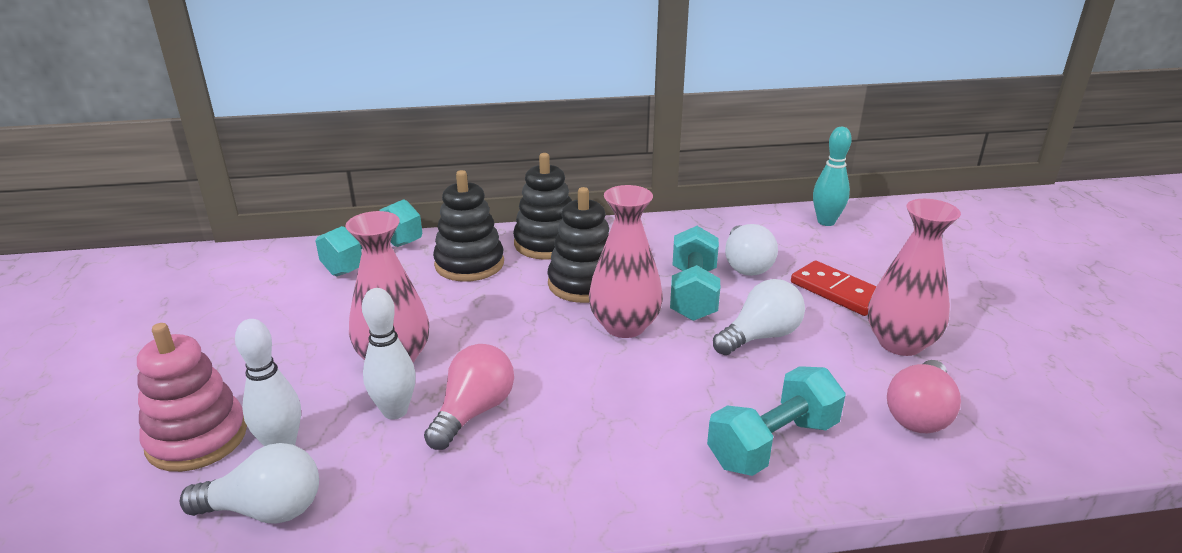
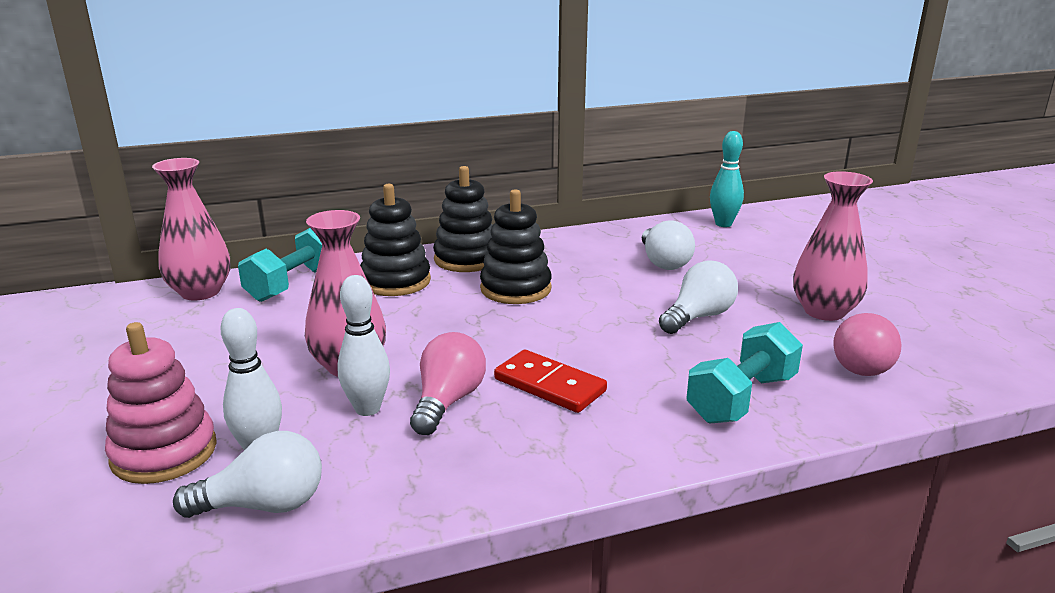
camera: 10 degrees left, 5 degrees down
(624, 326) = (568, 319): pink vase -> pink vase (200, 292)
(693, 293) = (623, 288): turquoise dumbbell -> none
(838, 291) = (754, 276): red domino -> red domino (550, 385)

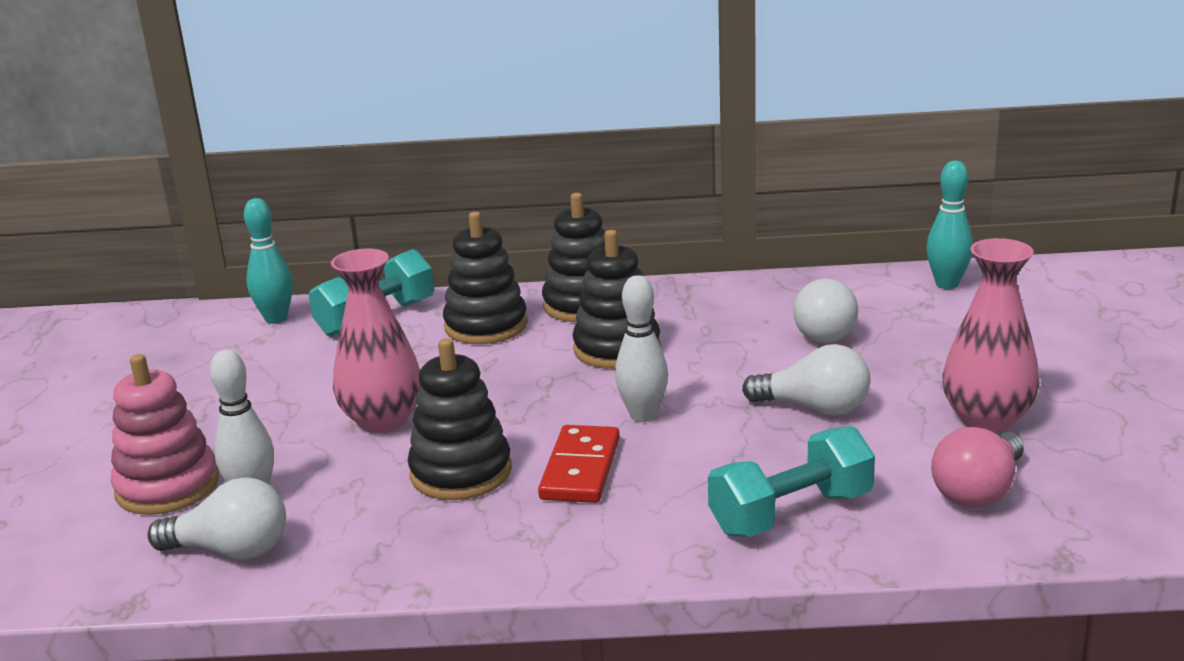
camera: 20 degrees right, 0 degrees up
(200, 292) = (276, 319): pink vase -> turquoise bowling pin
(367, 409) = (376, 469): white bowling pin -> white bowling pin (643, 415)
(447, 401) = (461, 472): pink light bulb -> black stacking toy
(550, 385) = (581, 469): red domino -> red domino turned 45 degrees clockwise
(698, 317) = (814, 408): white light bulb -> white light bulb turned 45 degrees clockwise

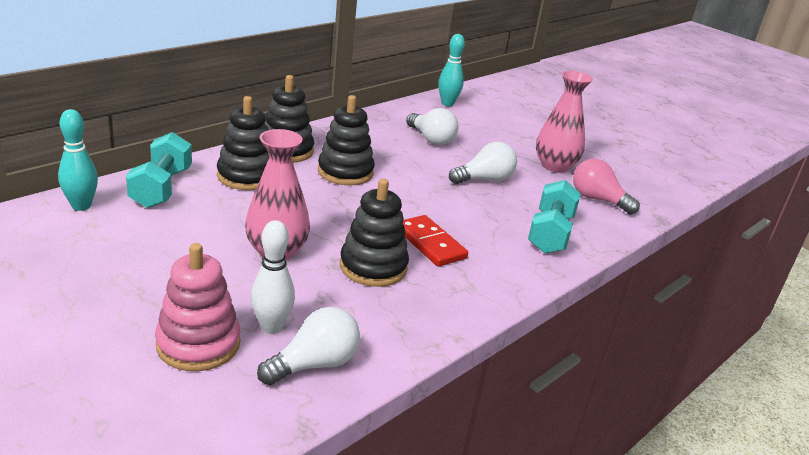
camera: 50 degrees left, 5 degrees up
(643, 415) = (415, 205): white bowling pin -> none
(978, 491) = (597, 200): pink light bulb -> pink light bulb turned 135 degrees clockwise

